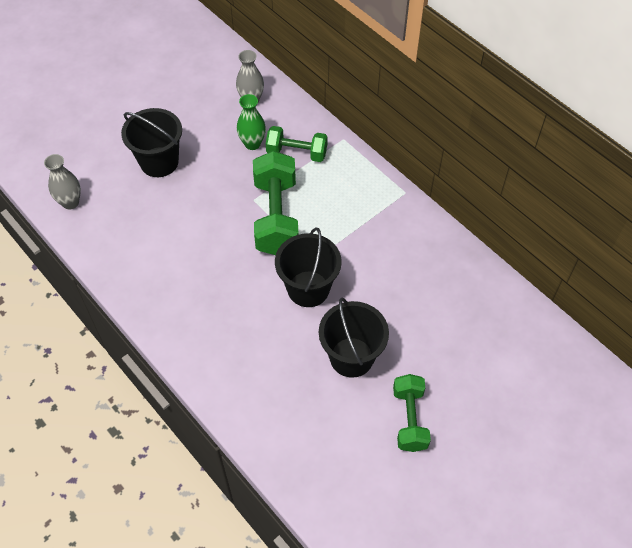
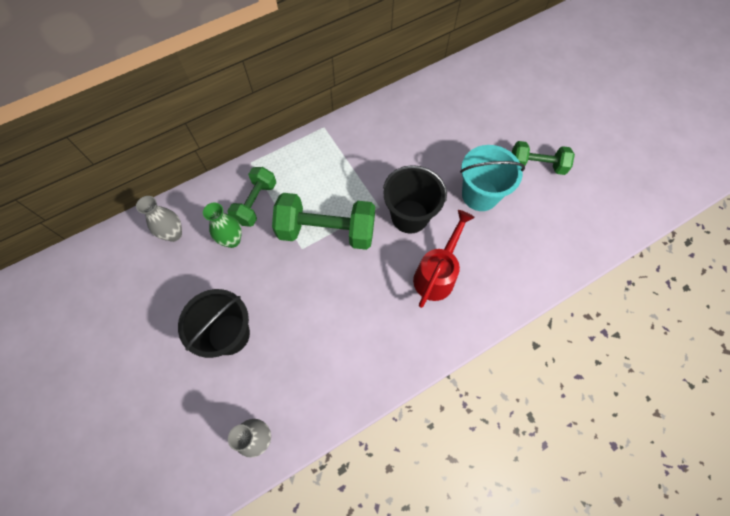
camera: 80 degrees left, 10 degrees up
(243, 322) = (437, 274): none -> red watering can
(351, 357) = (480, 195): black bucket -> turquoise bucket

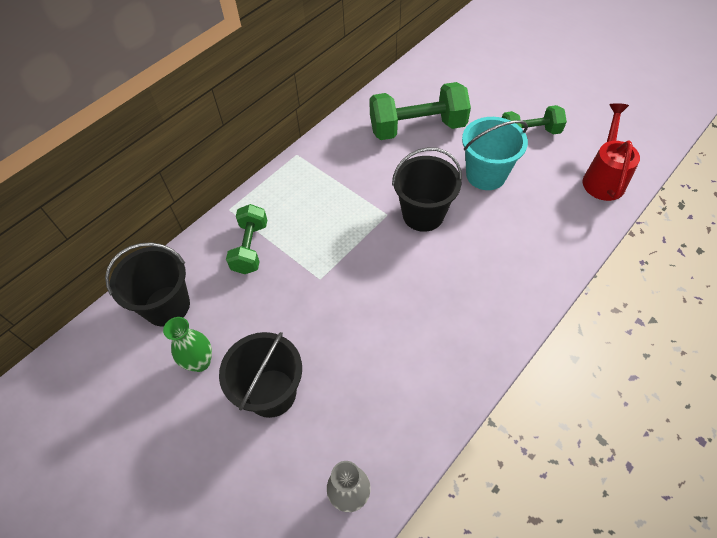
camera: 15 degrees left, 10 degrees down
(174, 234) = (167, 306): grey vase -> black bucket
(232, 240) = (238, 293): green vase -> green vase (200, 362)
(326, 231) = (340, 253): green dumbbell -> green dumbbell (417, 128)
(437, 274) = (475, 261): red watering can -> red watering can (603, 177)

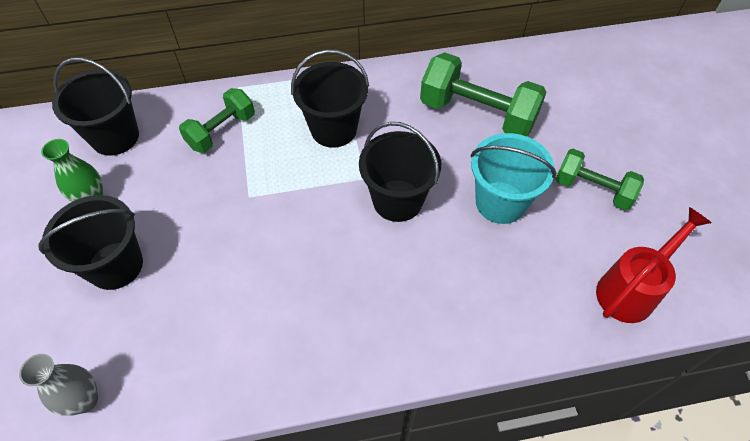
camera: 35 degrees right, 0 degrees up
(332, 195) = (333, 129): none -> black bucket

